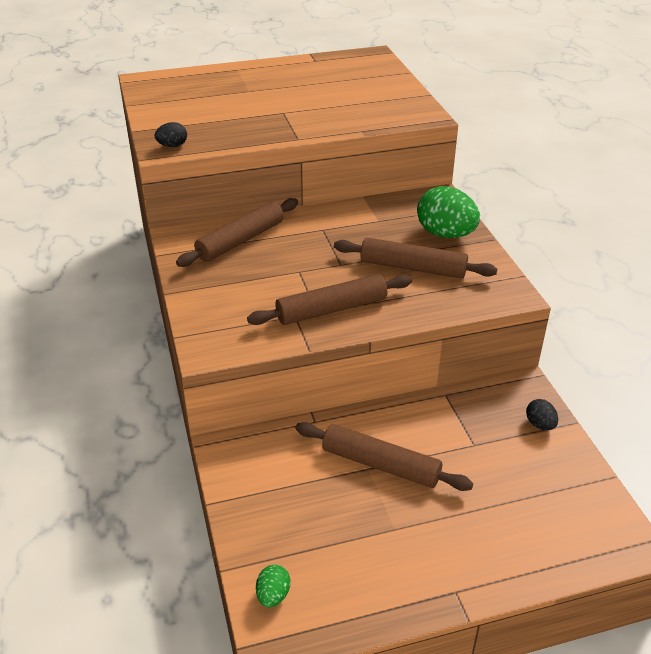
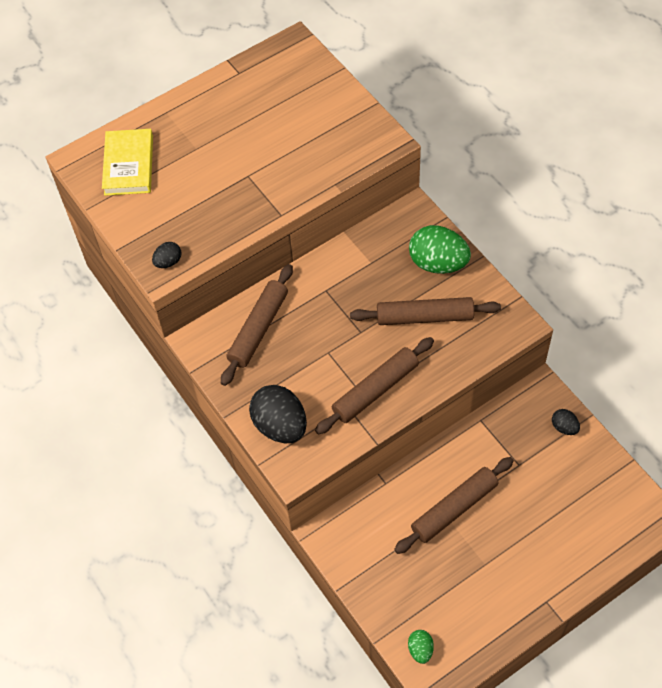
camera: 15 degrees left, 20 degrees up
(183, 89) = (129, 165): none -> yellow book
(216, 313) = (280, 426): none -> black egg
(380, 464) = (454, 508): brown rolling pin -> brown rolling pin turned 45 degrees counterclockwise

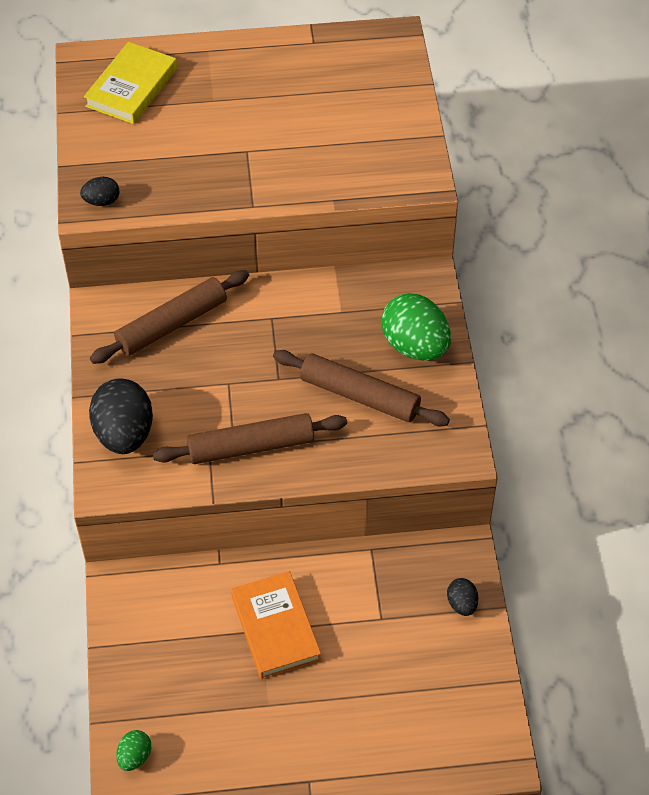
camera: 25 degrees right, 5 degrees down
(454, 508) = (275, 628): brown rolling pin -> orange book

